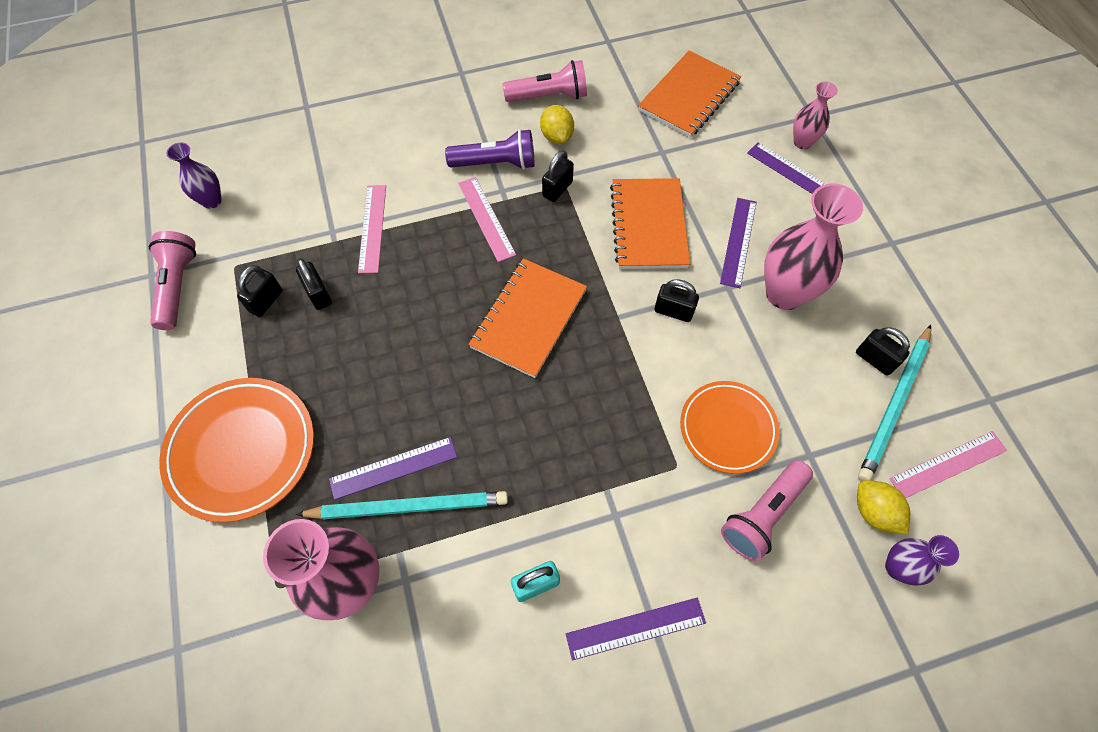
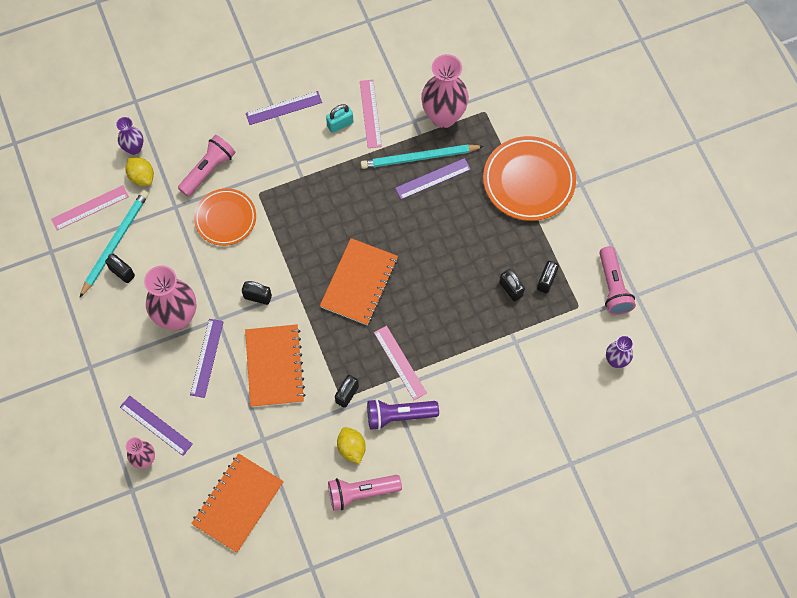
camera: 175 degrees right, 5 degrees up
(372, 228) = (485, 347): pink ruler -> pink ruler (370, 113)

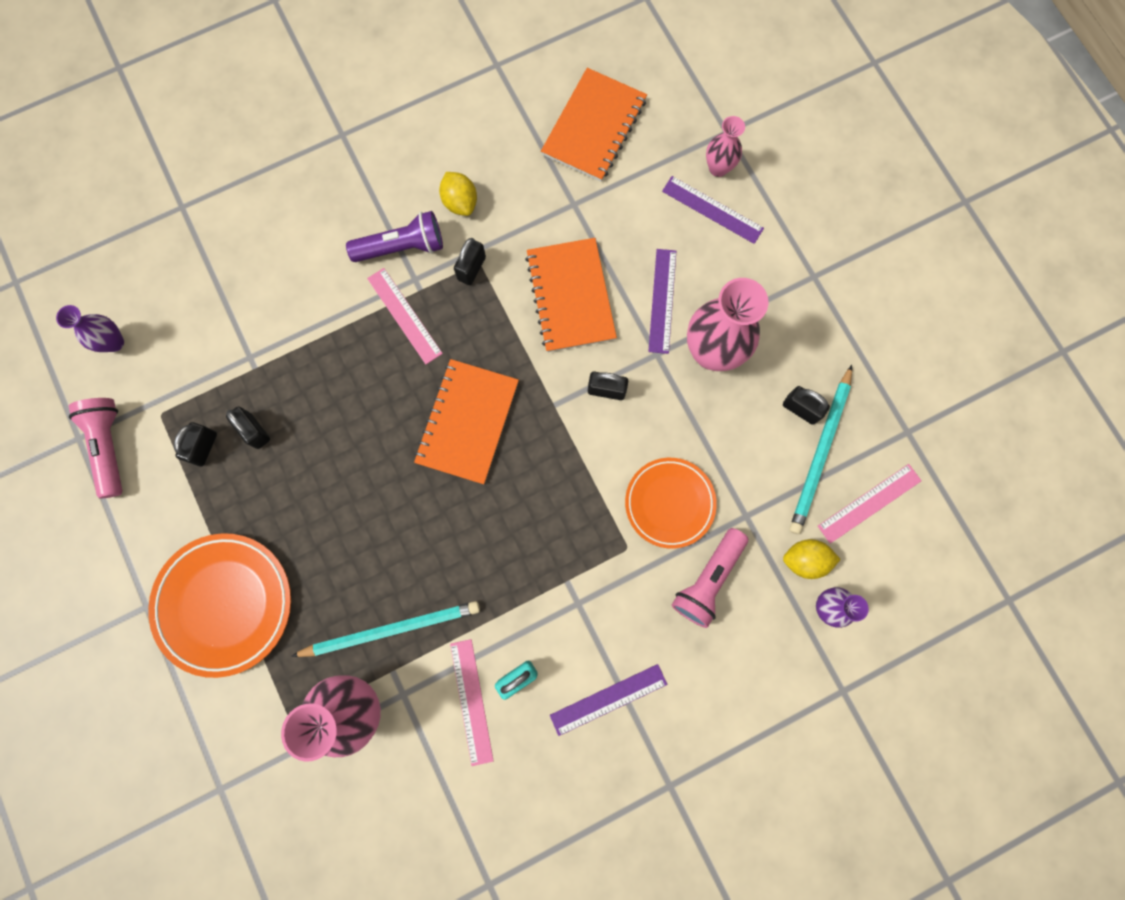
camera: 175 degrees right, 10 degrees up
(141, 177) = (805, 560): yellow lemon -> yellow lemon turned 45 degrees counterclockwise
(361, 493) = (443, 151): pink flashlight -> none
(433, 179) = (369, 595): purple ruler -> none

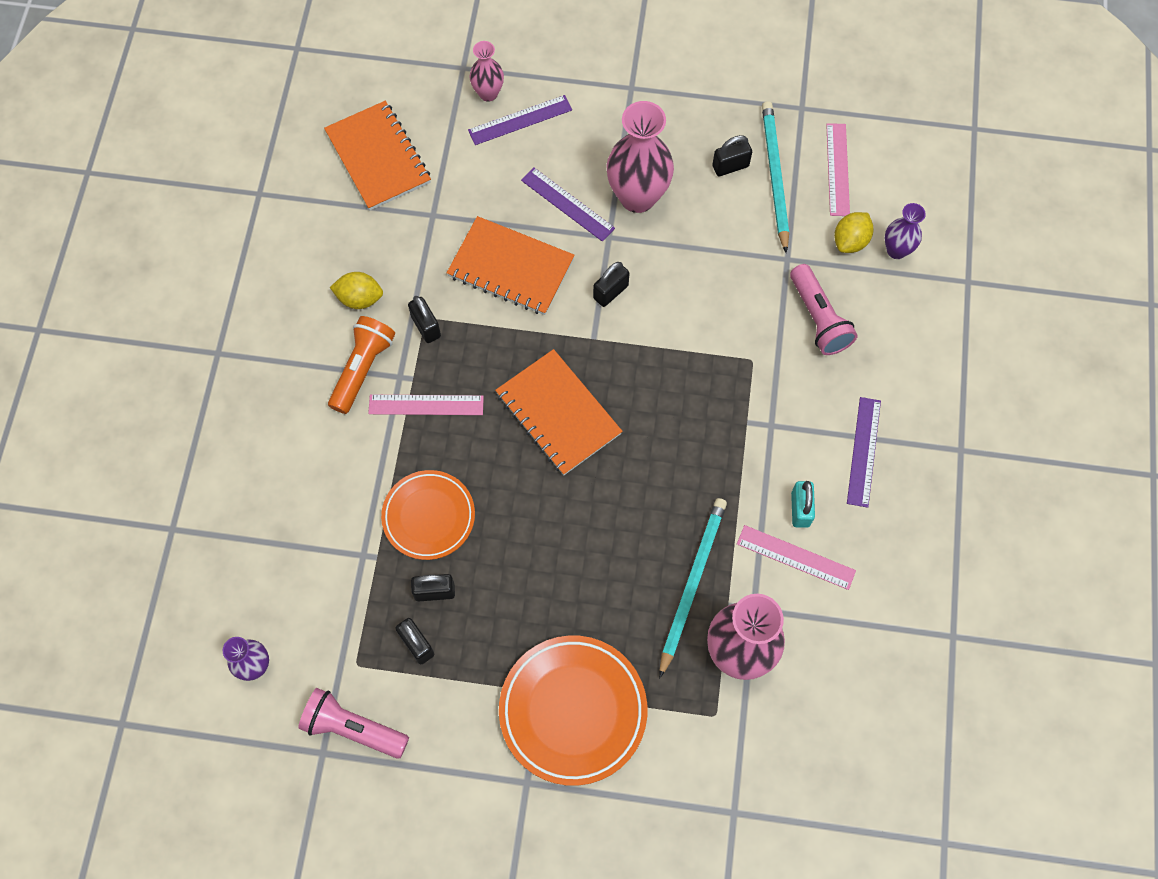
camera: 55 degrees left, 10 degrees down
(402, 247) = (362, 369): purple flashlight -> orange flashlight
(669, 503) = (737, 306): orange plate -> orange plate (429, 516)
(820, 452) = (774, 176): turquoise pencil -> turquoise pencil turned 150 degrees counterclockwise

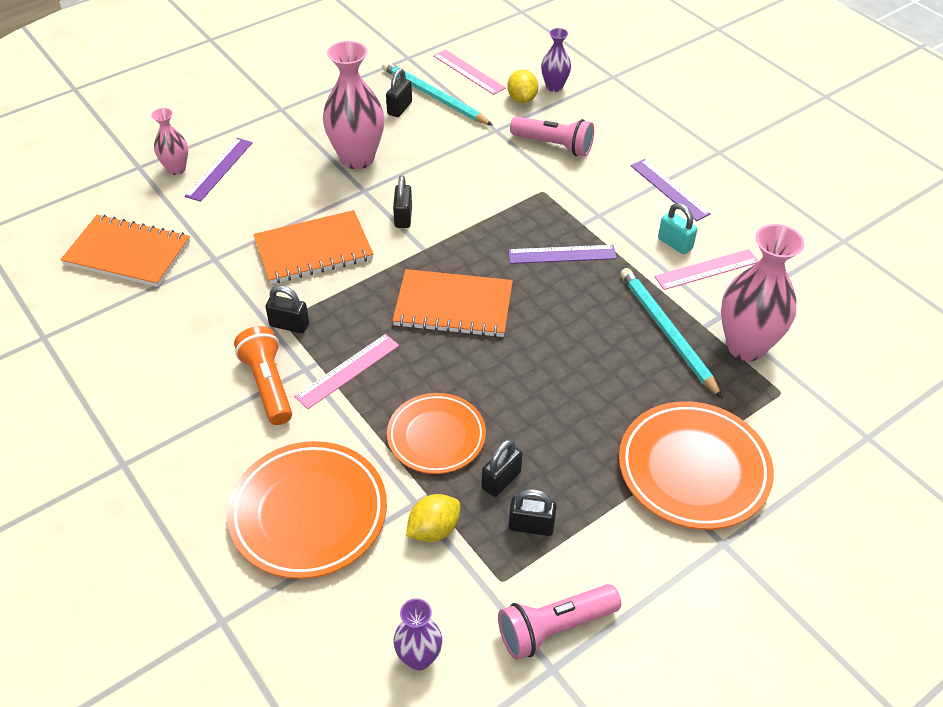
camera: 45 degrees left, 20 degrees down
(291, 499) = (309, 513): none -> orange plate
(360, 298) = (213, 344): yellow lemon -> yellow lemon (434, 529)
(567, 204) = (312, 191): purple ruler -> purple ruler (562, 254)

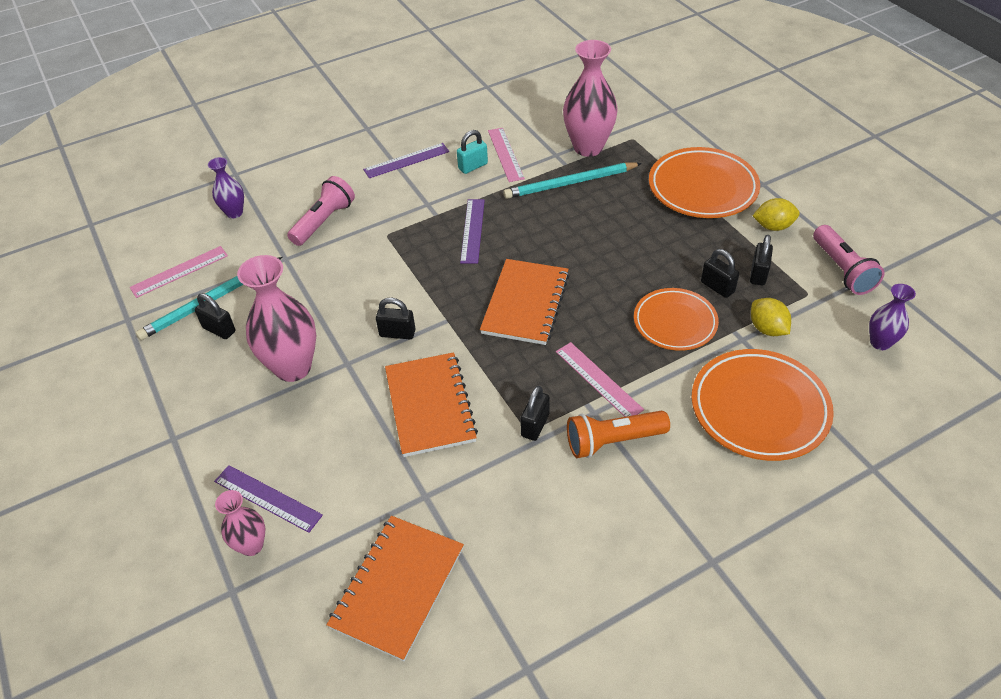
camera: 80 degrees left, 0 degrees up
(522, 99) = (244, 236): yellow lemon -> yellow lemon (773, 226)

